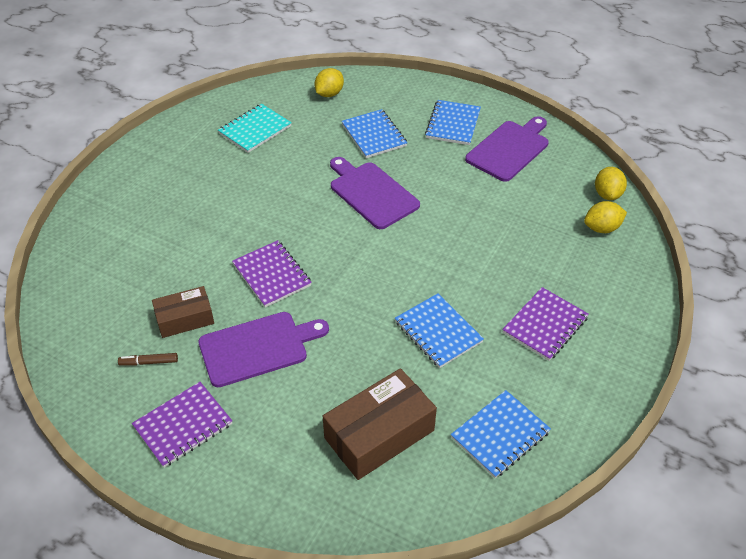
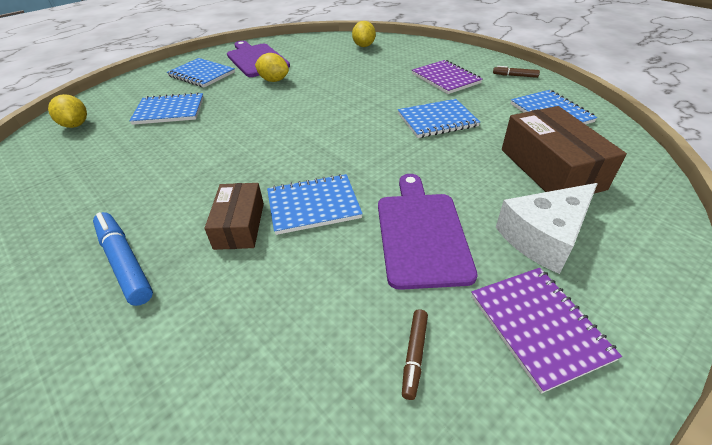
camera: 70 degrees left, 5 degrees down
(185, 319) = (346, 298): brown box -> brown box (239, 225)
(189, 202) = (125, 263): none -> blue marker
(255, 130) = (61, 183): turquoise notebook -> none
(272, 275) = (313, 205): purple notebook -> blue notebook
(275, 428) = (544, 237): none -> white cheese
(371, 193) = (245, 124): purple cutting board -> none
(590, 396) = (515, 76): none -> brown marker
(607, 194) = (333, 39): yellow lemon -> yellow lemon (274, 80)

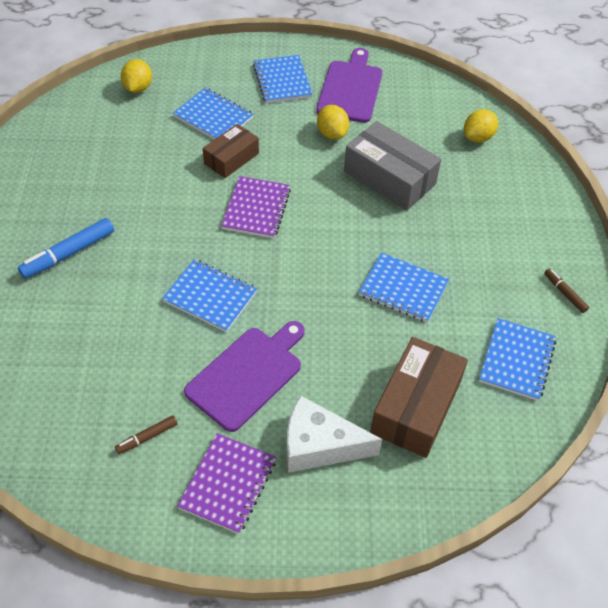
camera: 40 degrees right, 10 degrees up
(125, 263) = (69, 253): blue marker -> blue marker turned 135 degrees counterclockwise
(239, 225) = (151, 276): brown box -> brown box (231, 158)
(342, 81) = (389, 178): none -> grey box
(445, 78) = (488, 245): purple notebook -> purple notebook (256, 209)

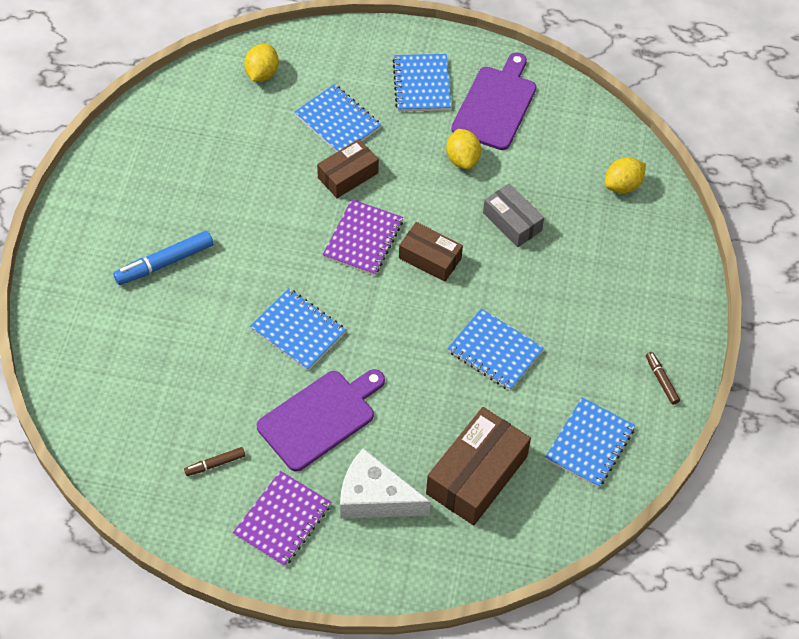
camera: 10 degrees right, 5 degrees up
(322, 217) = (430, 258): none -> brown box
(389, 178) = (512, 222): grey box -> grey box, size x0.62

